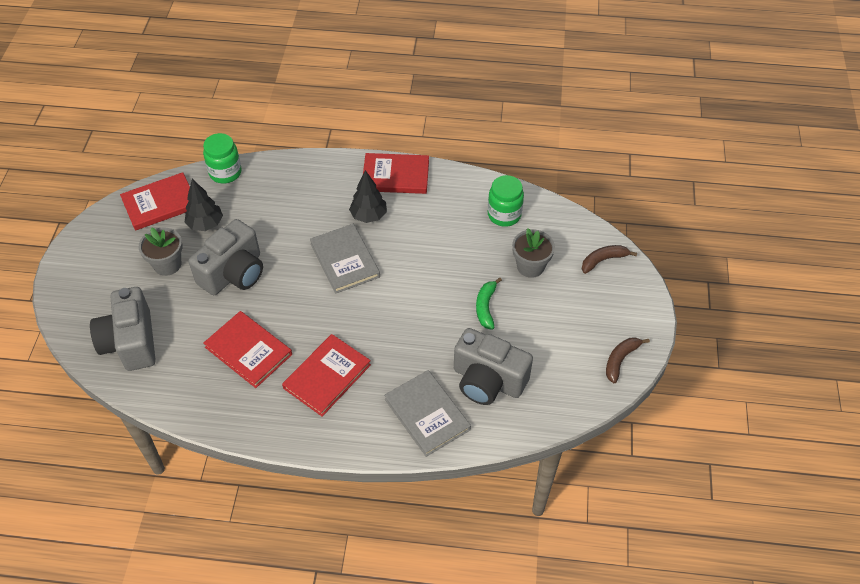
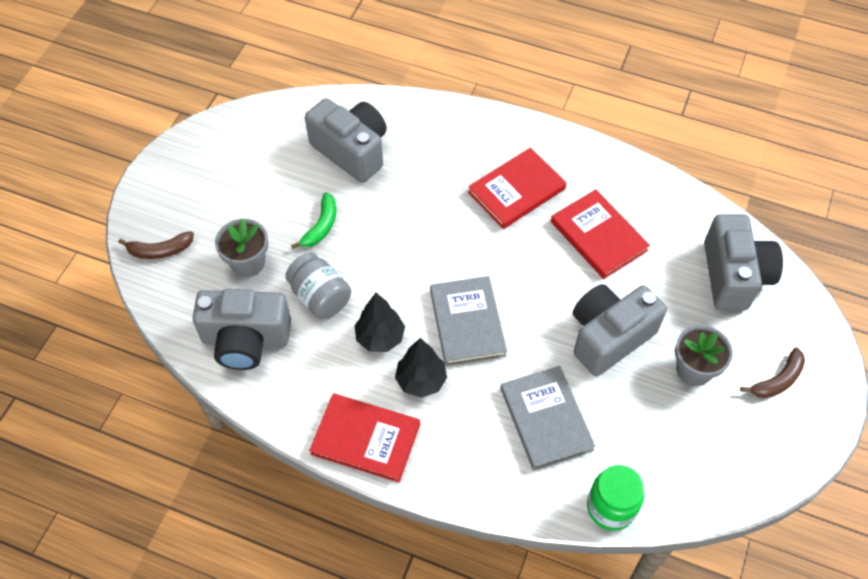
camera: 165 degrees left, 5 degrees up
(160, 204) = (707, 472): red book -> none
(205, 224) = (643, 420): black tree -> black tree (380, 337)
(427, 414) = (424, 133): grey book -> grey book (546, 419)
(463, 254) = (320, 297): none -> grey jar
(504, 215) = (246, 340): green jar -> grey camera
(620, 360) = (208, 141): brown banana -> brown banana (777, 380)

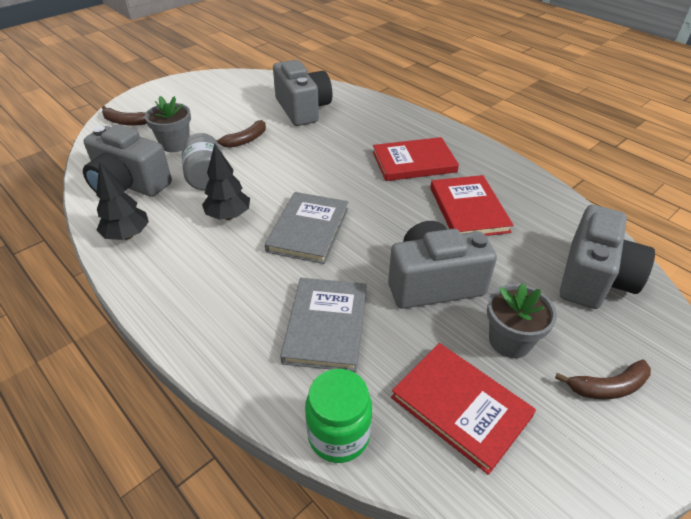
camera: 25 degrees right, 15 degrees down
(321, 226) = (245, 140): green banana -> brown banana
(366, 439) = (154, 279): red book -> red book (460, 406)
(421, 381) = (236, 255): black tree -> black tree (127, 235)

